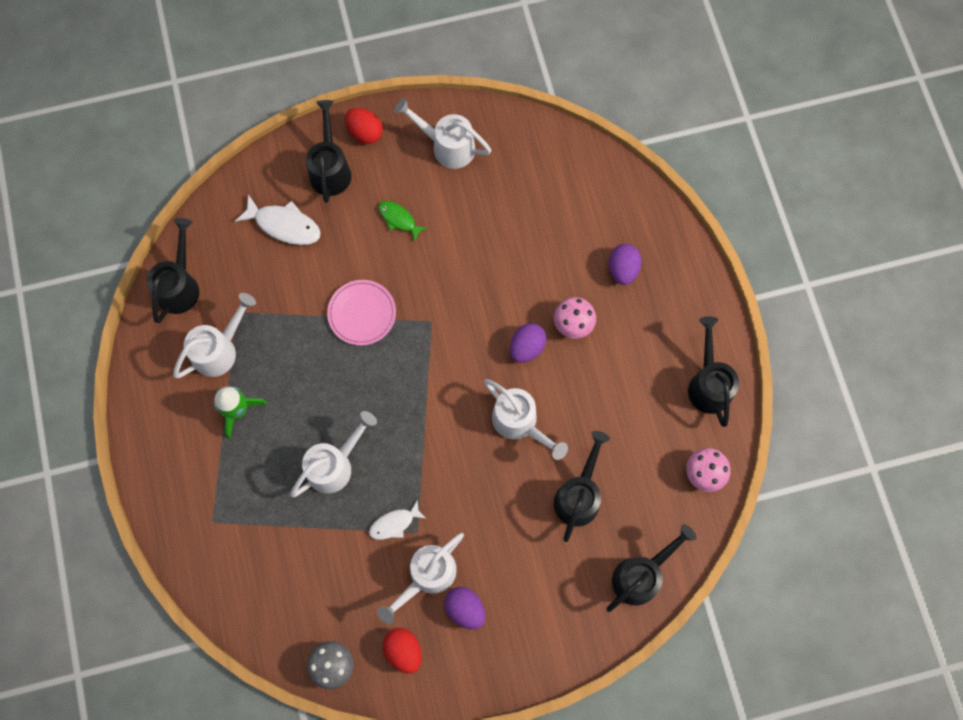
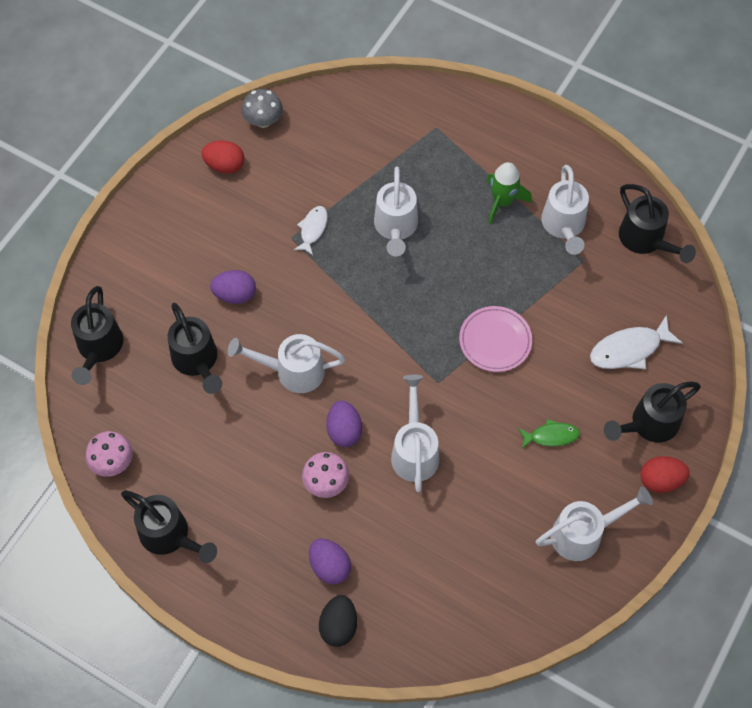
camera: 135 degrees right, 10 degrees down
(330, 169) = (649, 424): black watering can -> black watering can turned 105 degrees clockwise
(427, 576) = (255, 219): white watering can -> white watering can (414, 451)
(465, 609) = (208, 222): purple egg -> purple egg (235, 295)
(651, 230) = (338, 626): none -> black egg

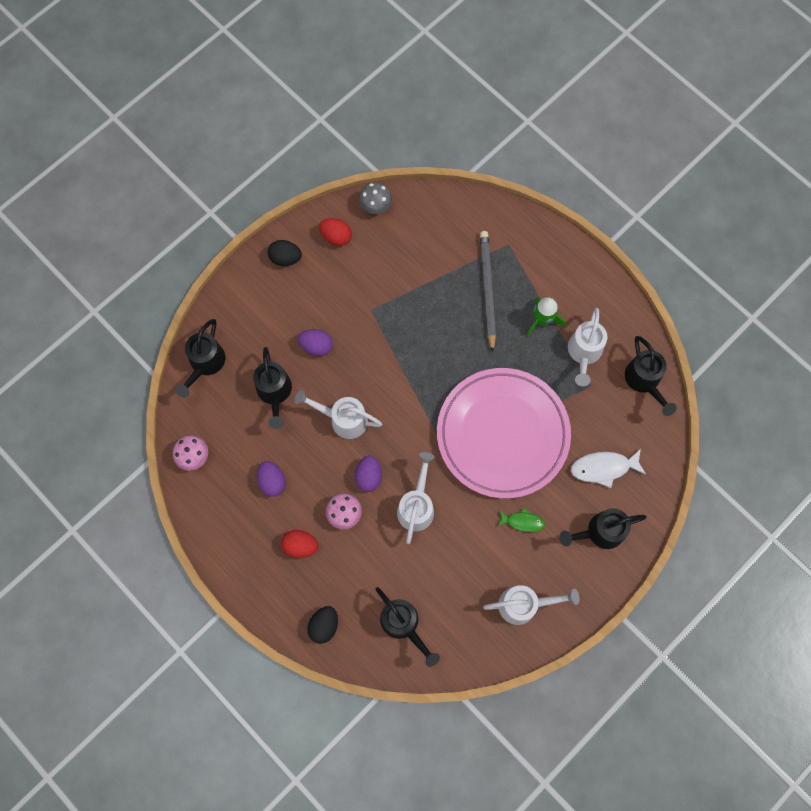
camera: 15 degrees right, 10 degrees up
(168, 203) = (285, 258): none -> black egg
(169, 535) = (220, 524): black watering can -> black watering can (403, 624)
(313, 229) = (389, 307): white fish -> none
(330, 566) = (330, 579): purple egg -> purple egg (272, 481)
(395, 227) = (453, 321): white watering can -> none
(426, 182) = (487, 290): none -> grey pencil
(495, 341) = (502, 434): pink plate -> pink plate, size x2.33
(660, 480) = (595, 578): red egg -> red egg (300, 546)

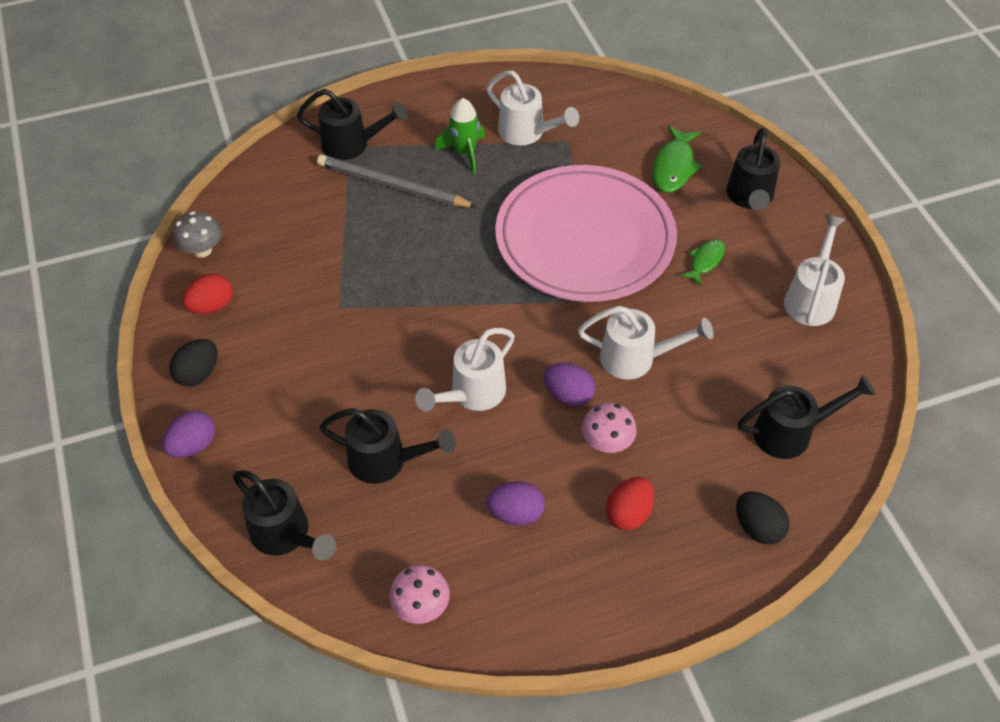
camera: 65 degrees left, 20 degrees down
(316, 346) = (350, 386): purple egg -> purple egg (193, 445)
(416, 506) = (635, 358): white watering can -> white watering can turned 150 degrees clockwise
(603, 468) = (674, 167): white fish -> green fish
(644, 381) = (589, 98): black watering can -> black watering can (351, 145)

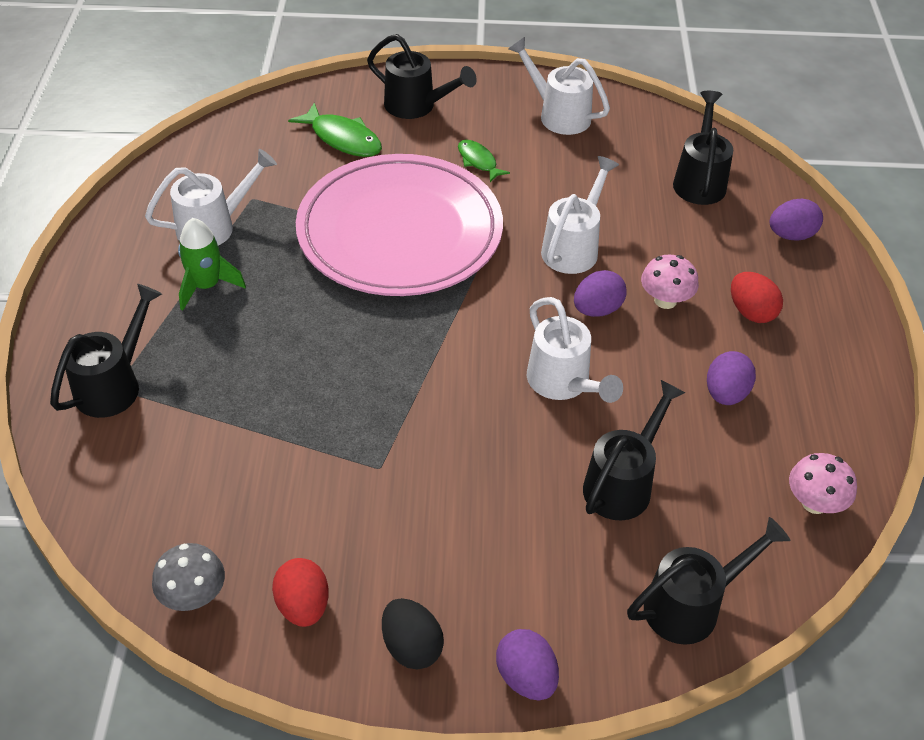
camera: 70 degrees left, 5 degrees down
(392, 186) = (214, 365): grey pencil -> none
(757, 527) = (791, 235): black egg -> purple egg

